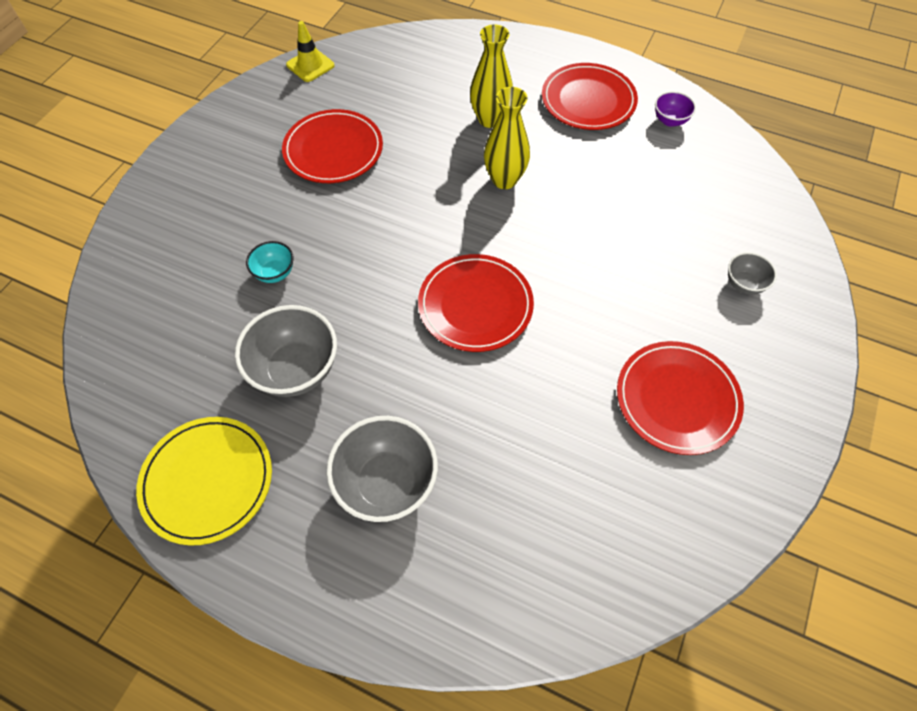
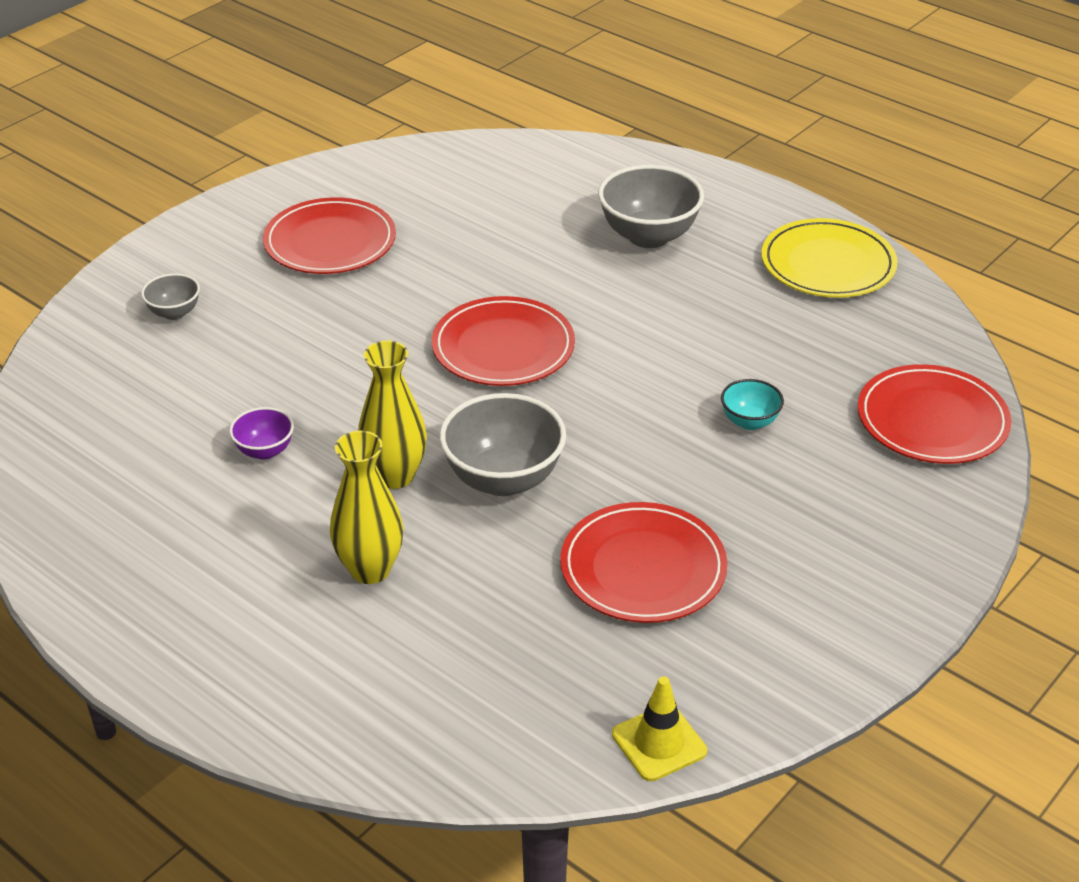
camera: 165 degrees left, 20 degrees down
(296, 370) = (730, 327): grey bowl -> grey bowl (503, 479)
(588, 100) = (190, 569): red plate -> red plate (932, 420)
(670, 120) = (89, 512): purple bowl -> purple bowl (265, 451)

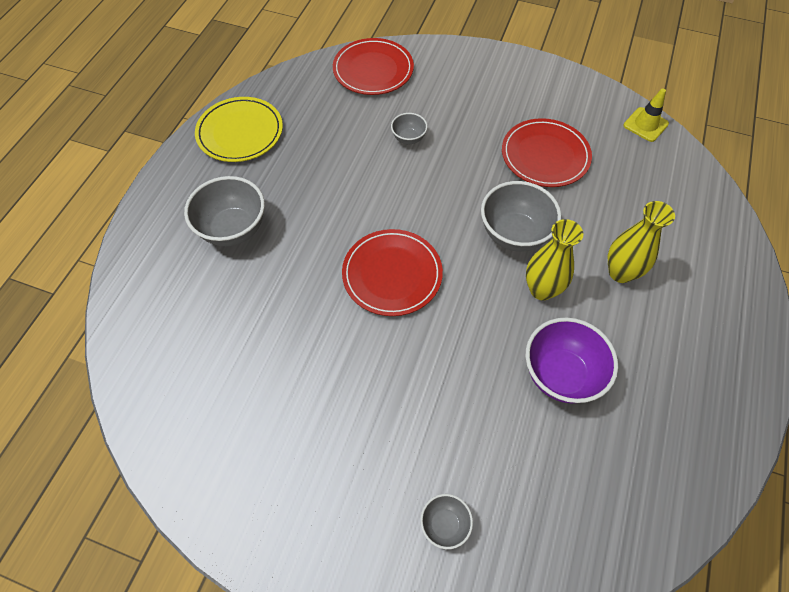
camera: 110 degrees left, 20 degrees up
(265, 451) = (560, 374): purple bowl -> purple bowl, size x1.92
(330, 242) = (304, 442): red plate -> none
(749, 422) = (408, 138): turquoise bowl -> grey bowl

